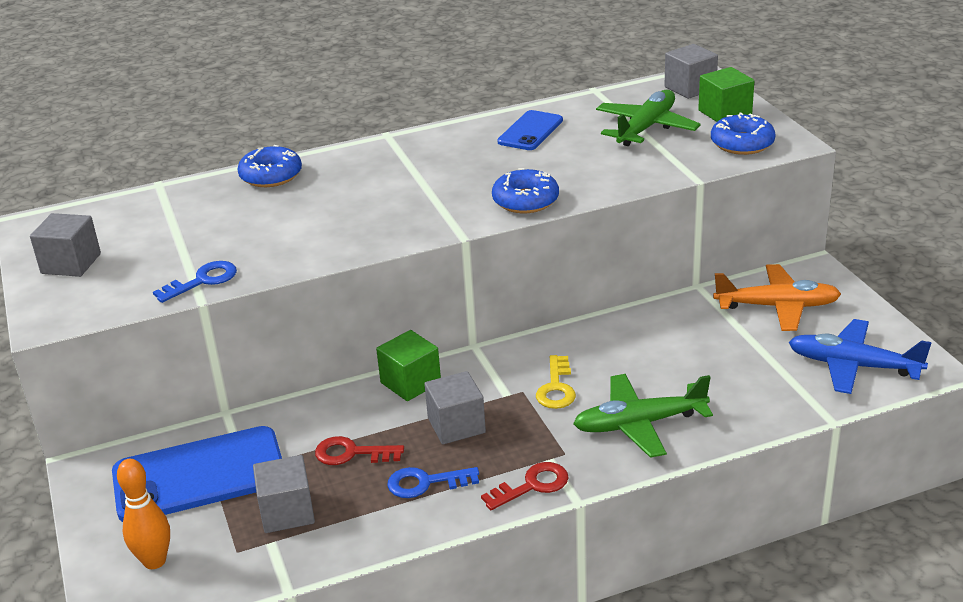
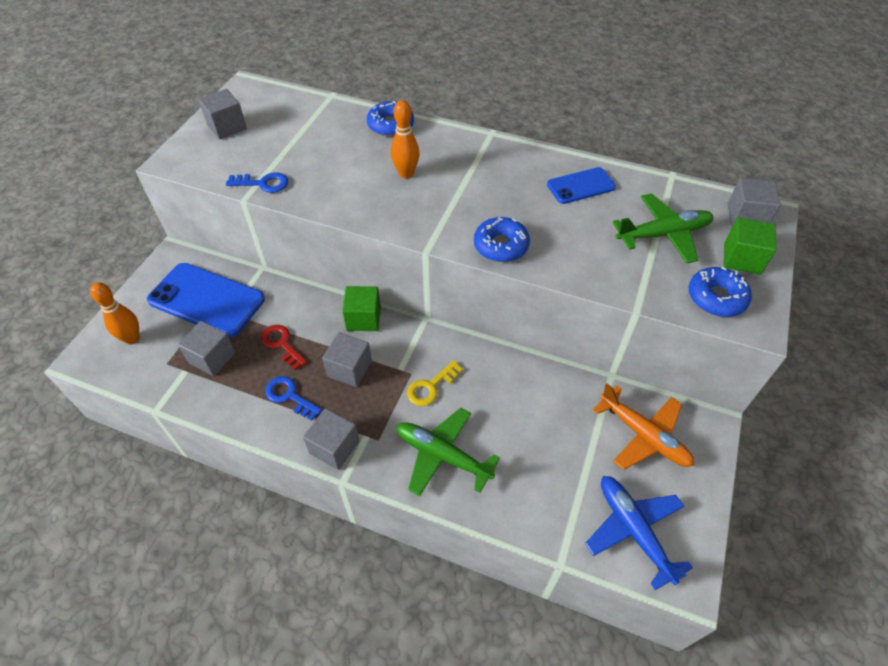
camera: 40 degrees right, 20 degrees up
(351, 200) = (406, 174): none -> orange bowling pin
(532, 486) = (334, 447): red key -> grey cube

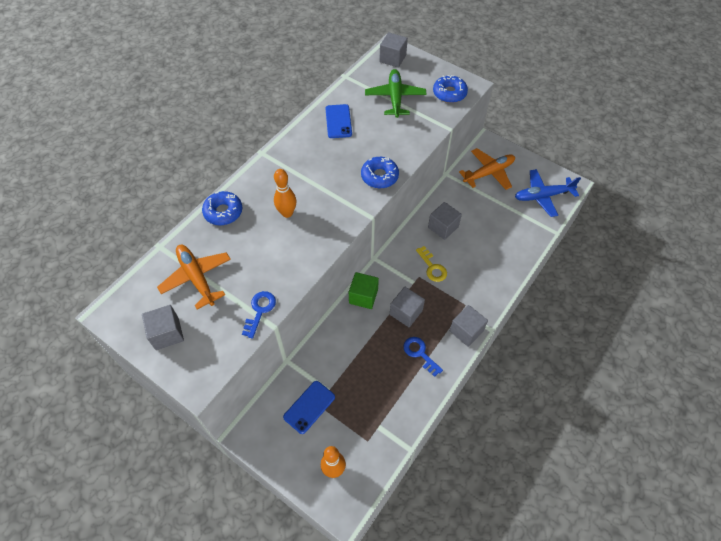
camera: 75 degrees left, 5 degrees up
(206, 300) = (309, 407): blue phone -> blue phone, size x0.56
(212, 358) = (371, 405): grey cube -> grey cube (443, 227)
(282, 344) = (372, 354): red key -> none
(289, 396) = (420, 354): blue key -> blue key turned 90 degrees clockwise
(297, 129) = (196, 278): none -> orange plane
(442, 455) = (483, 272): green plane -> none
(742, 258) = (424, 72): green cube -> none

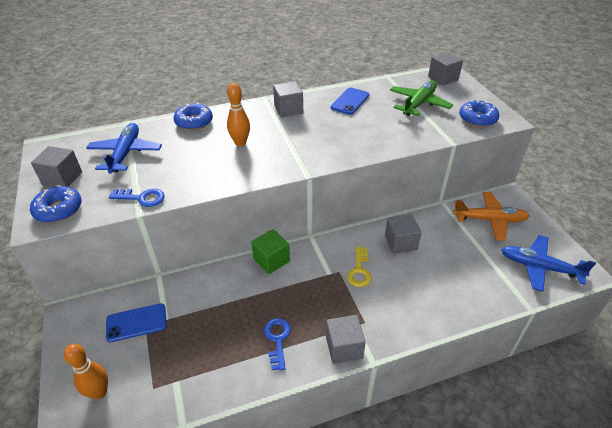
camera: 35 degrees right, 15 degrees down
(196, 278) = (125, 153): orange plane -> blue plane
(259, 311) = (141, 198): blue key -> blue key turned 45 degrees clockwise
(379, 176) = (347, 151): blue donut -> blue donut (58, 209)
(406, 312) = (298, 295): grey cube -> grey cube (288, 109)

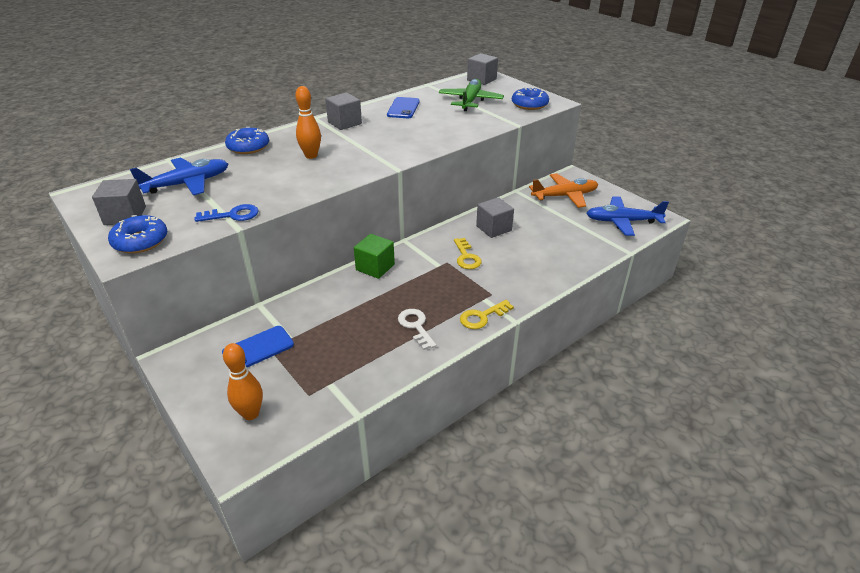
camera: 20 degrees left, 5 degrees down
(125, 153) = (187, 184): blue plane -> blue plane turned 75 degrees clockwise
(277, 340) = (416, 326): blue key -> white key
(344, 347) = (482, 317): grey cube -> yellow key

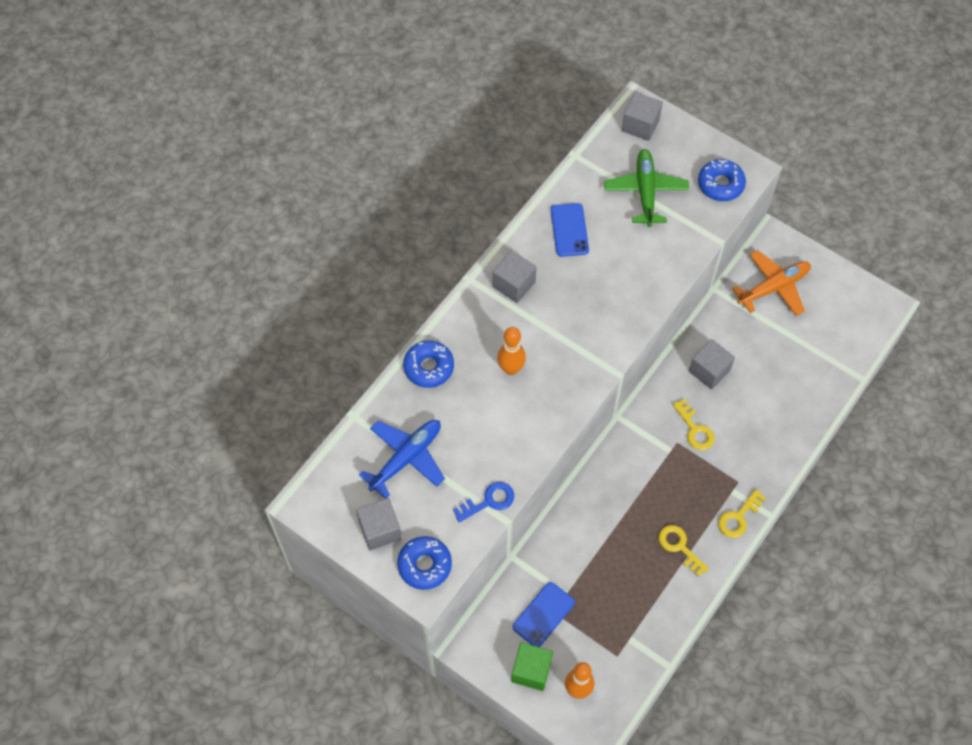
camera: 15 degrees left, 25 degrees up
(375, 267) = (605, 470): green cube -> green cube (531, 670)
(416, 326) = (680, 547): white key -> yellow key
(622, 221) = (847, 324): blue plane -> none

